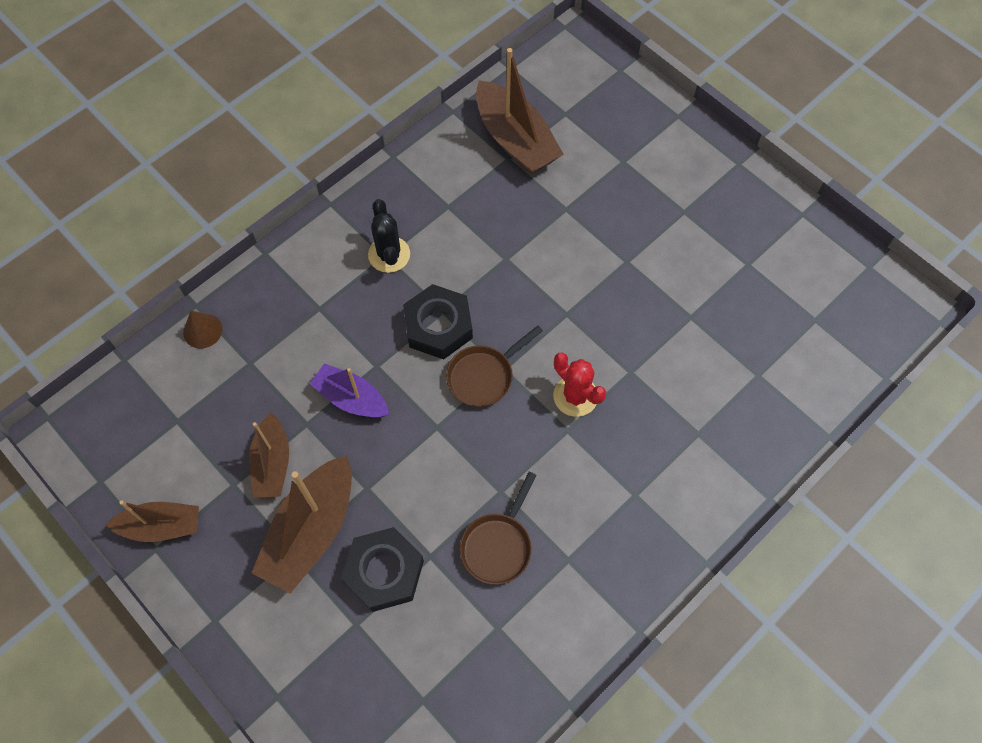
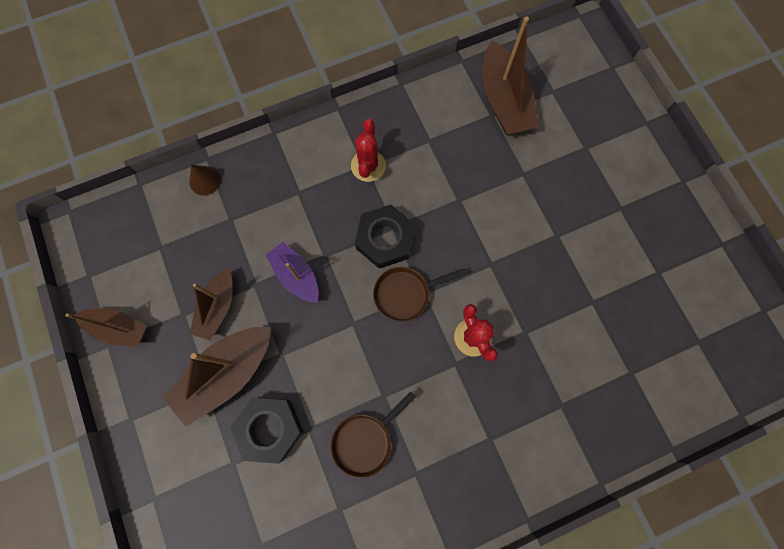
camera: 20 degrees right, 10 degrees up
(389, 254) = (368, 166): black cactus -> red cactus

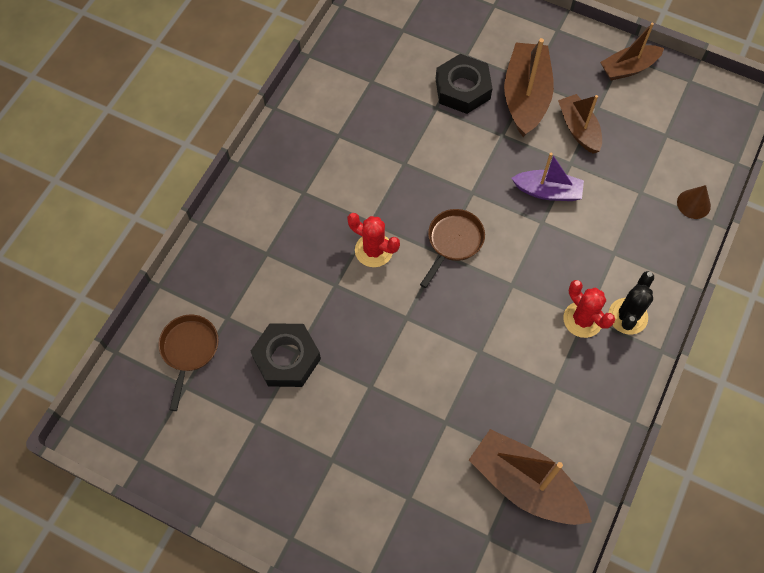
camera: 140 degrees right, 10 degrees down
(336, 144) = (627, 316): none -> black cactus
(365, 441) = (391, 128): brown pan -> brown pan (189, 350)
(385, 239) = (509, 270): black nut -> black nut (286, 358)

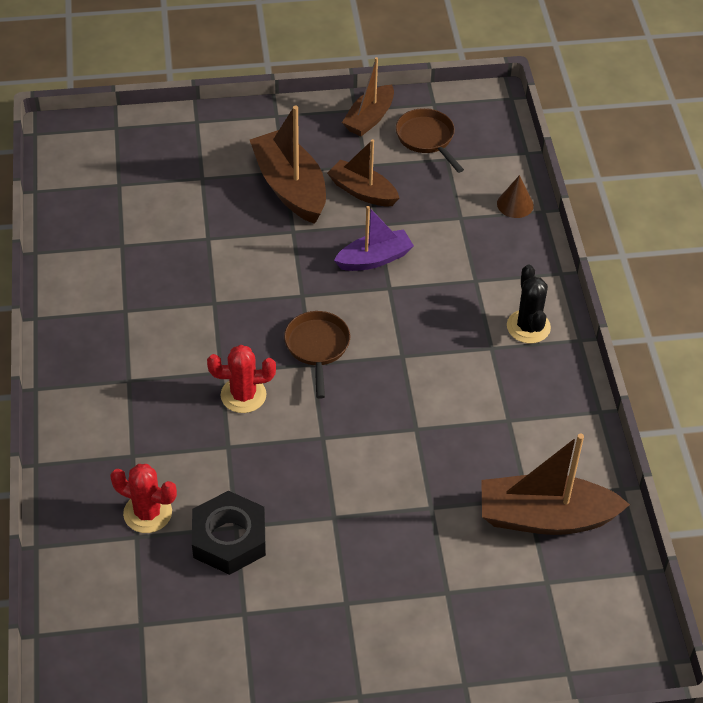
camera: 35 degrees left, 15 degrees down
(189, 350) = (118, 588): brown pan -> brown pan (427, 139)
(462, 89) = (222, 209): black nut -> none
(583, 319) = (490, 351): red cactus -> red cactus (147, 513)

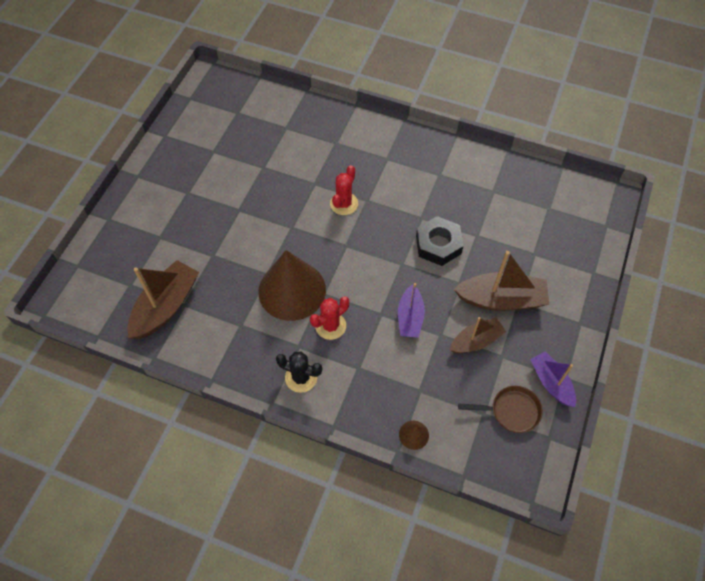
camera: 120 degrees right, 10 degrees up
(147, 513) = (296, 136): red cactus -> red cactus (330, 326)
(229, 539) = (258, 162): black nut -> black nut (438, 244)
(317, 347) = (356, 253): brown pan -> none
(369, 118) = (551, 382): brown boat -> purple boat
(420, 390) = (292, 290): none -> brown cone

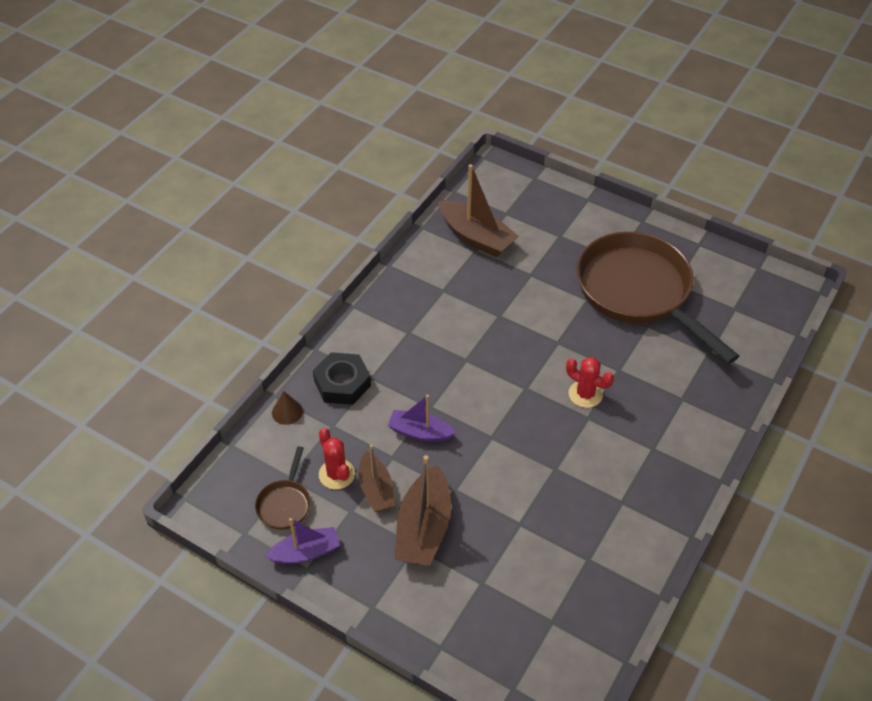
camera: 100 degrees right, 10 degrees down
(226, 175) = (638, 292): none -> brown pan
(292, 290) = (475, 334): brown cone -> none
(301, 377) = (374, 330): black cactus -> none
(330, 326) = (426, 361): red cactus -> red cactus (336, 474)
(438, 244) = (512, 479): black nut -> black nut (342, 383)

